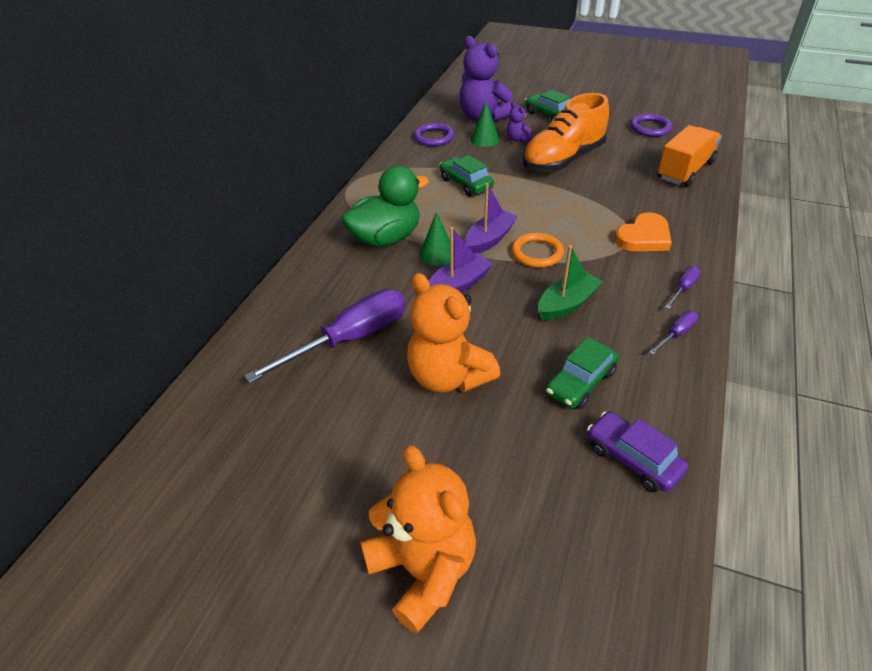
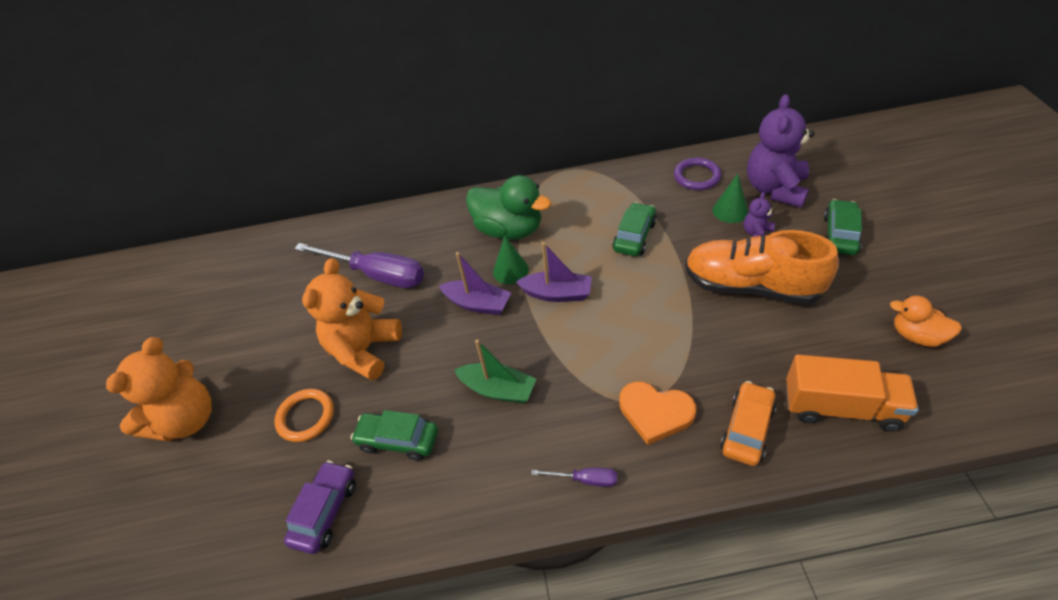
camera: 65 degrees right, 5 degrees up
(537, 253) = (561, 336): orange ring -> orange ring (306, 417)
(650, 128) = (916, 336): purple ring -> orange duck
(676, 334) = (505, 496): purple screwdriver -> none
(681, 208) = (747, 429): none -> orange car

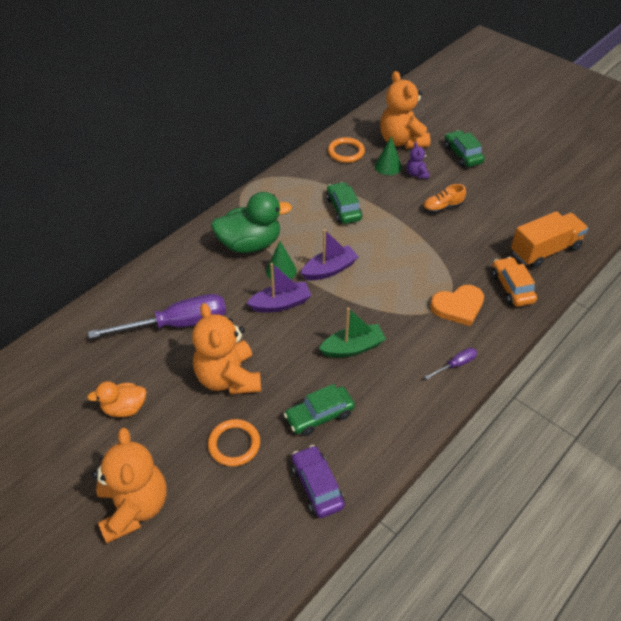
camera: 45 degrees left, 0 degrees up
(696, 176) = (346, 152): purple ring -> orange ring
(751, 286) = (442, 207): orange shoe -> orange shoe, size x0.45
(775, 189) = (402, 141): purple teddy bear -> orange teddy bear
(916, 336) = (547, 194): orange duck -> orange duck (124, 408)

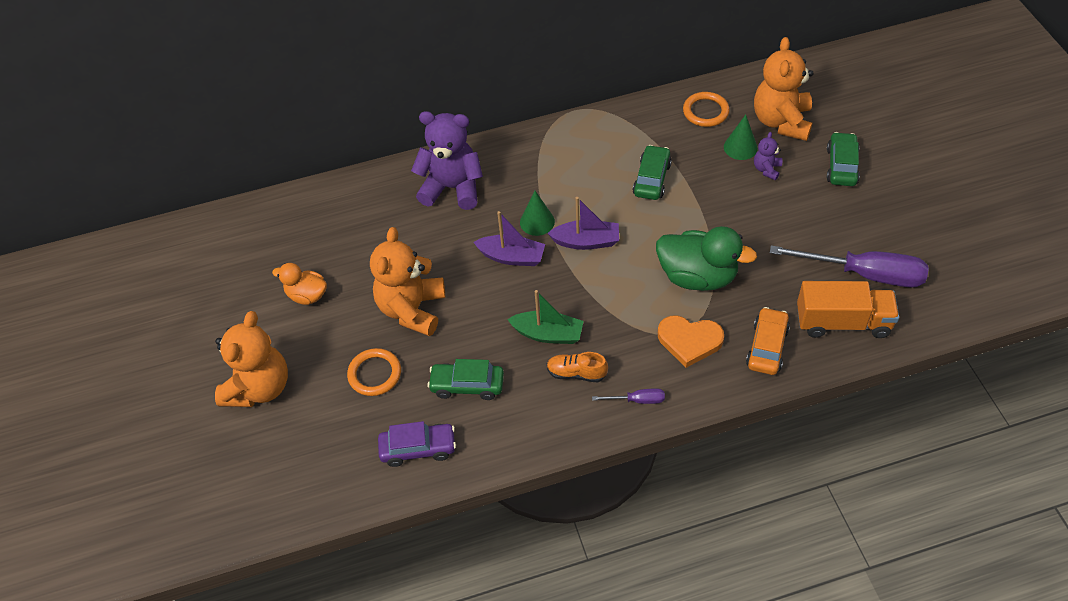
camera: 35 degrees right, 5 degrees up
(177, 324) = (403, 235): purple screwdriver -> purple screwdriver (864, 274)
(193, 273) = (452, 188): none -> purple teddy bear
(250, 244) = (527, 180): green duck -> green duck (697, 276)
(317, 486) = (418, 448): purple car -> purple car turned 75 degrees clockwise
(442, 207) = (764, 221): orange shoe -> orange shoe (576, 373)

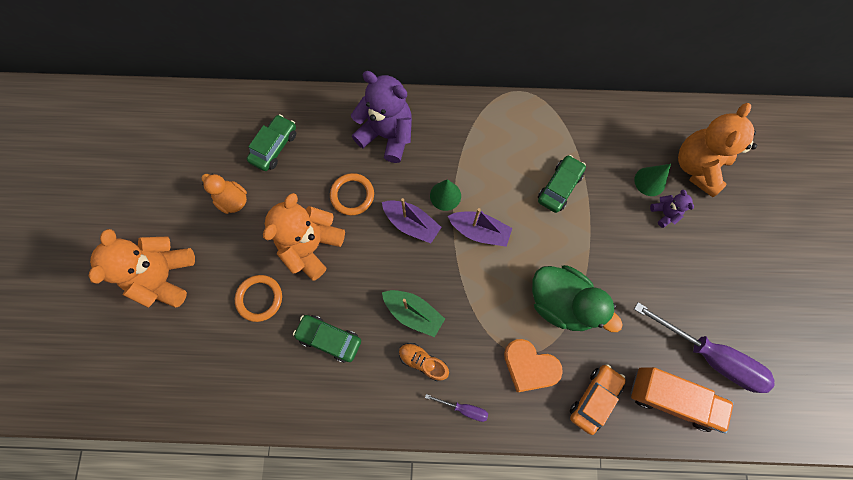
camera: 15 degrees right, 20 degrees up
(259, 387) = (165, 276): orange teddy bear -> orange teddy bear turned 150 degrees clockwise
(418, 448) = (269, 385): purple car -> none
(705, 111) = (633, 132): orange ring -> orange ring (352, 195)
(766, 169) = (664, 213): purple teddy bear -> purple teddy bear turned 120 degrees clockwise
(841, 166) = (733, 234): green car -> green car (274, 147)

